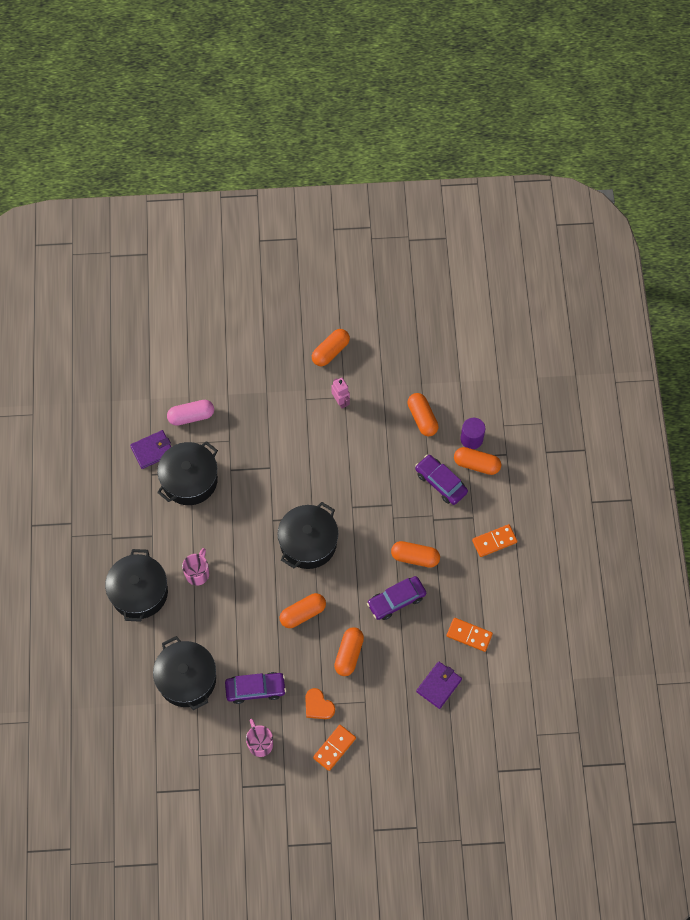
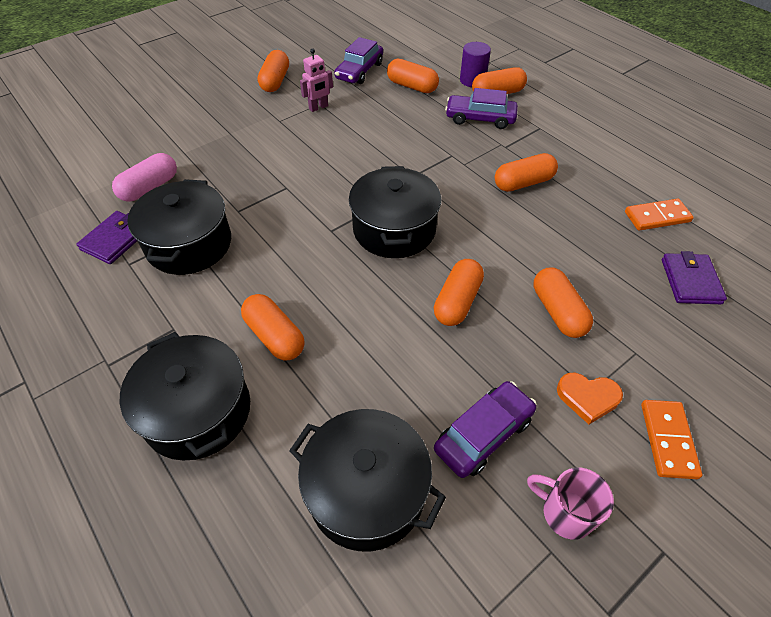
camera: 35 degrees left, 15 degrees down
(197, 573) = (275, 336): pink mug -> orange capsule
(340, 401) = (318, 107): pink robot -> pink robot turned 120 degrees clockwise
(396, 600) = (548, 228): purple car -> purple car (359, 71)
(494, 541) = (581, 134): orange domino -> none

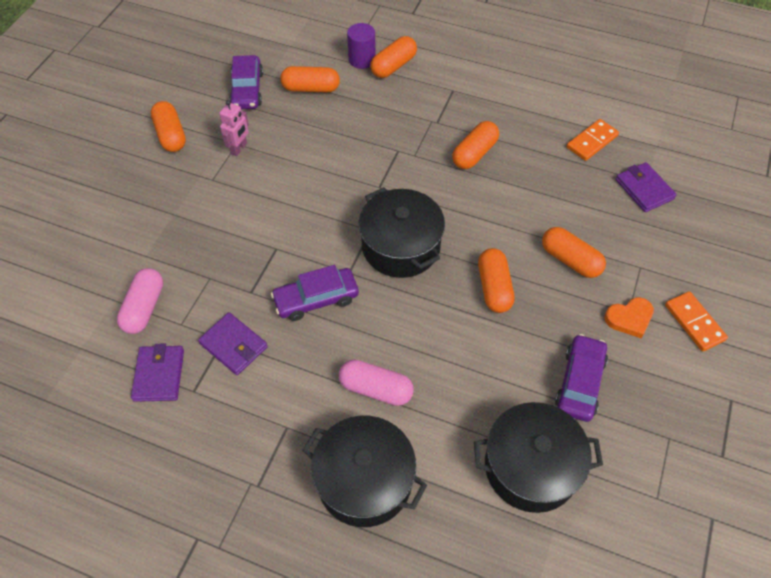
camera: 30 degrees left, 5 degrees up
(189, 244) = (233, 345): black pot -> purple wallet
(275, 336) = (376, 389): orange capsule -> pink capsule
(480, 118) = (396, 100): purple car -> purple car (316, 299)
(565, 512) = (662, 408): pink mug -> none

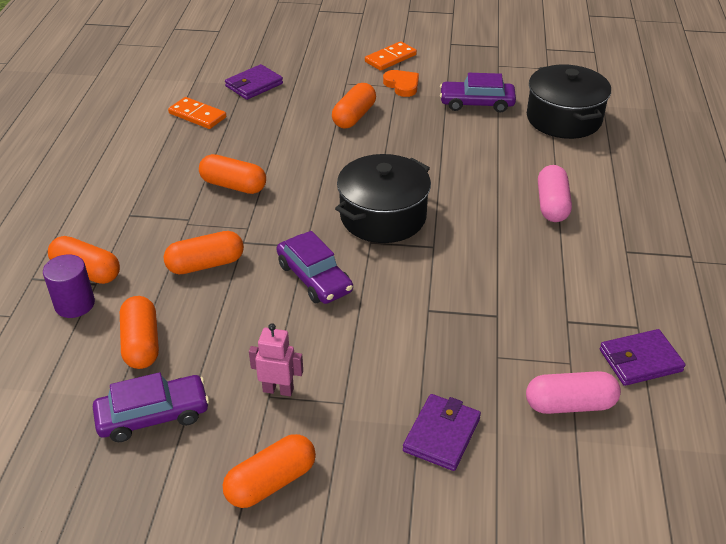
camera: 105 degrees left, 15 degrees down
(233, 345) = (569, 311): purple wallet -> purple wallet (442, 435)
(316, 299) = (478, 263): purple car -> purple car (314, 278)
(364, 480) = (638, 196): black pot -> none
(494, 288) = (405, 153): orange capsule -> orange capsule (205, 264)

